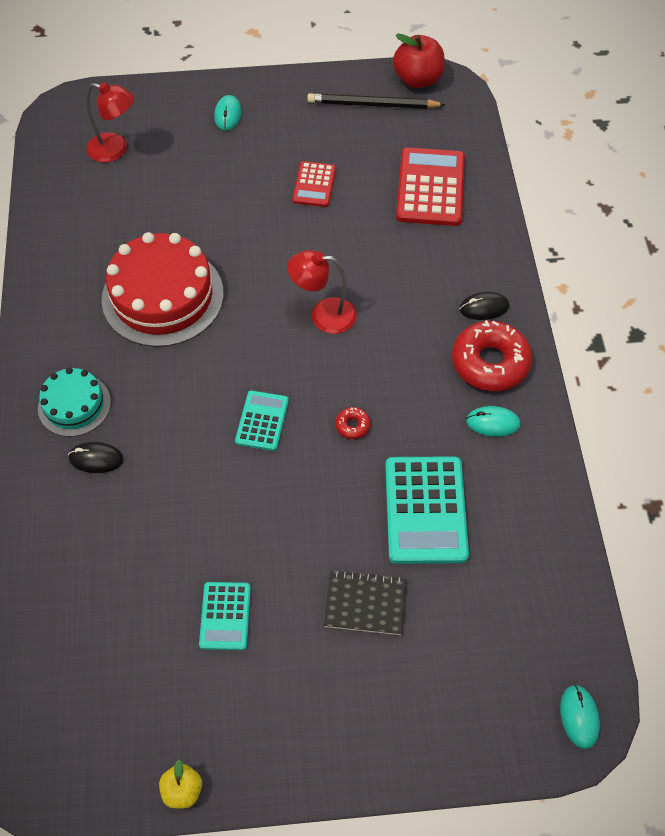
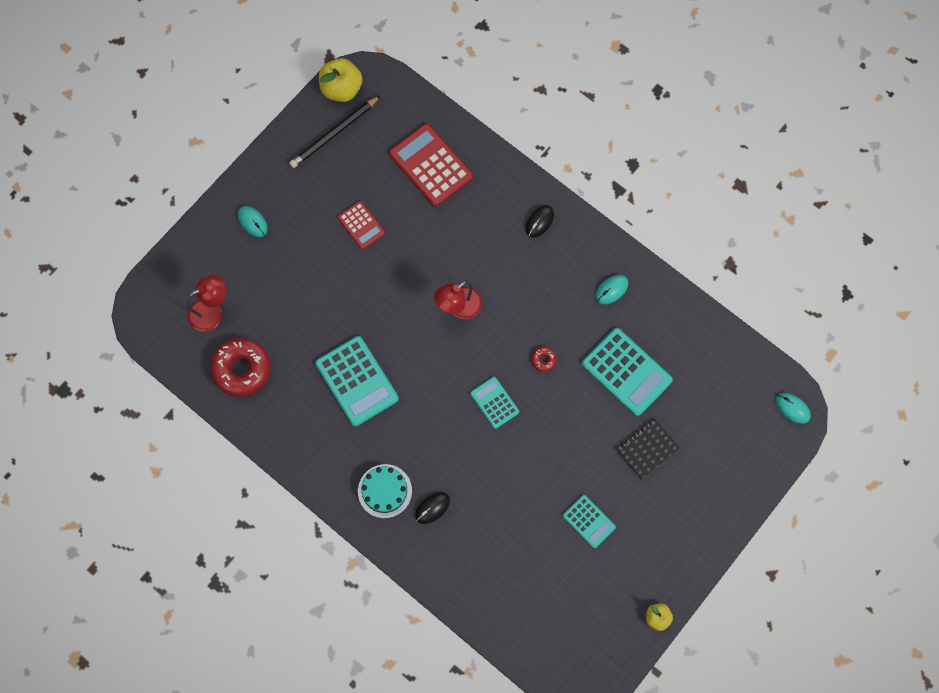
camera: 45 degrees left, 15 degrees up
(163, 296) = (357, 381): red cake -> turquoise calculator
(417, 79) = (341, 89): red apple -> yellow apple
(490, 362) = (576, 254): red donut -> red donut (242, 369)

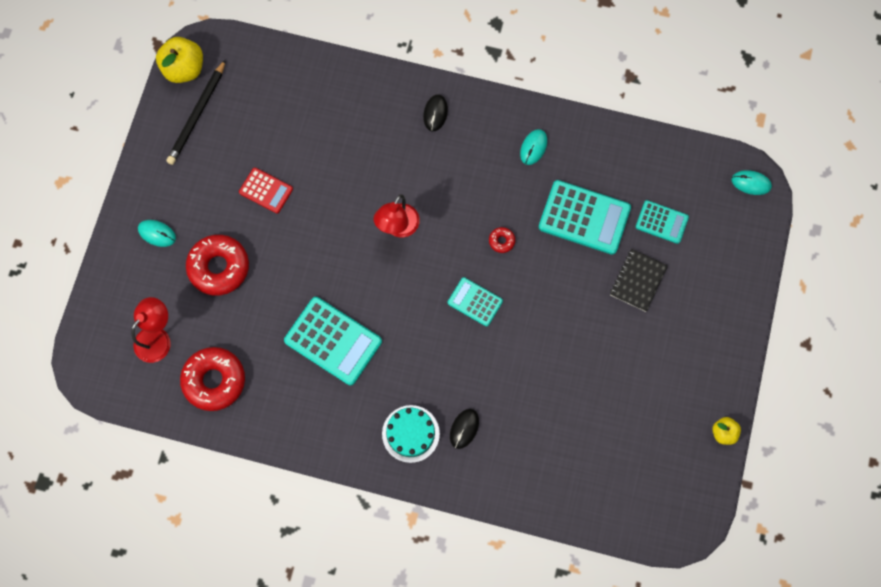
camera: 25 degrees left, 0 degrees up
(290, 274) = (219, 267): none -> red donut
(431, 165) = (306, 105): red calculator -> none
(588, 521) = (617, 373): turquoise calculator -> turquoise calculator (661, 222)

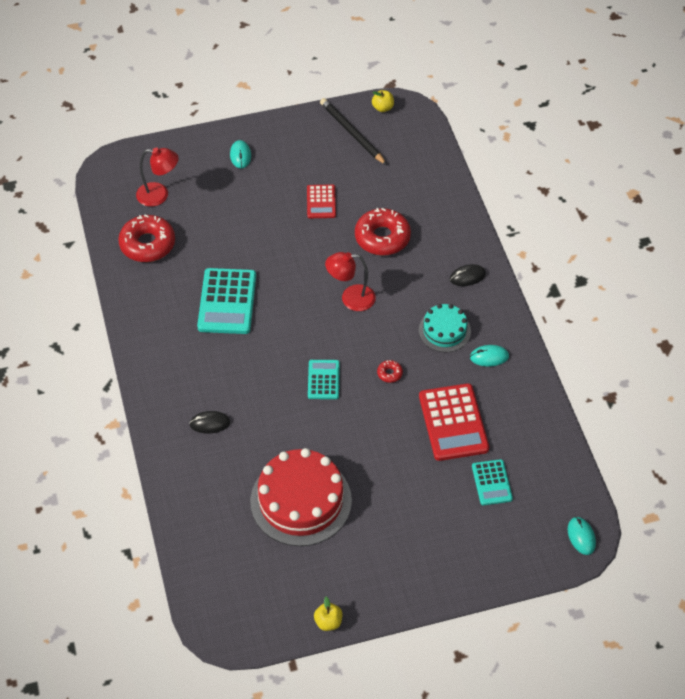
camera: 60 degrees right, 20 degrees down
(184, 69) = (382, 108): yellow apple -> yellow apple, size x0.55
(197, 115) = (352, 133): black pencil -> black pencil turned 60 degrees clockwise
(219, 267) = (239, 204): red donut -> red donut (382, 237)
(410, 433) = (183, 389): turquoise cake -> turquoise cake (444, 330)
(584, 218) = (453, 422): turquoise calculator -> red calculator
(592, 391) = (301, 501): none -> red cake
(638, 281) = (424, 489): black notebook -> none

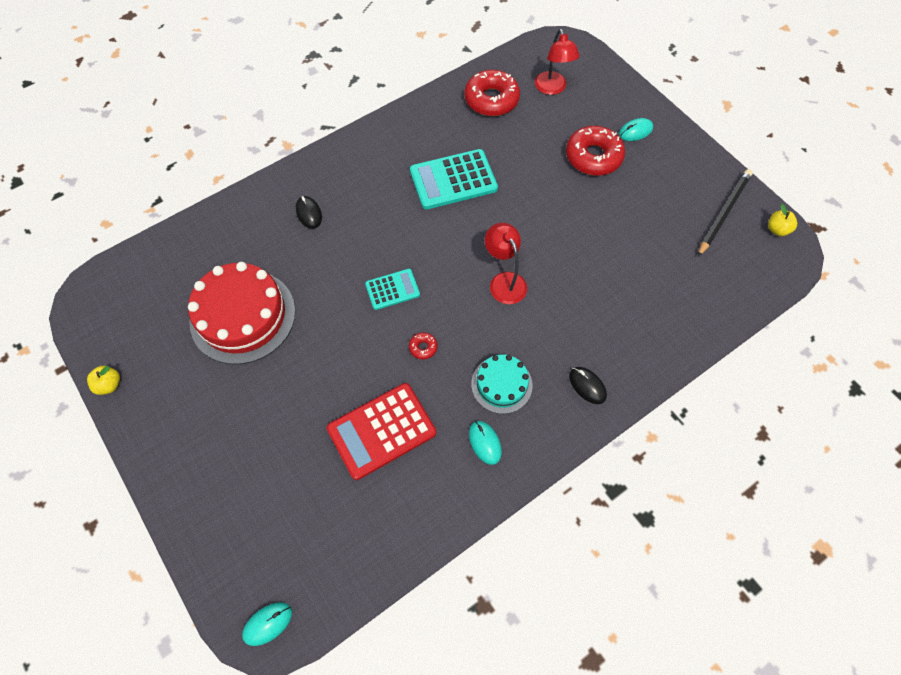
camera: 70 degrees right, 10 degrees up
(321, 202) = (615, 215): red calculator -> none
(382, 237) = (598, 285): red donut -> red donut (593, 157)
(491, 482) = (314, 496): turquoise calculator -> none

